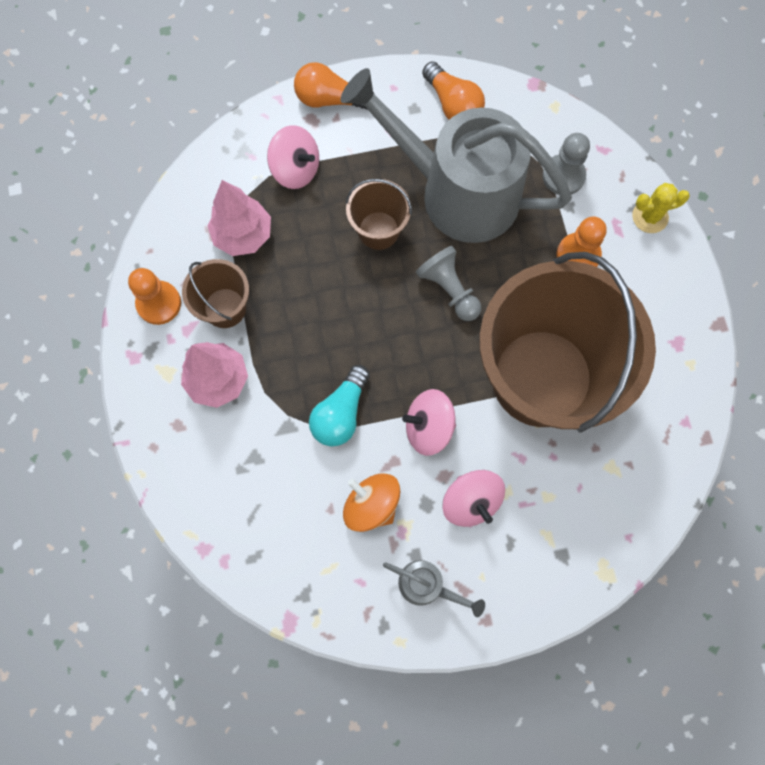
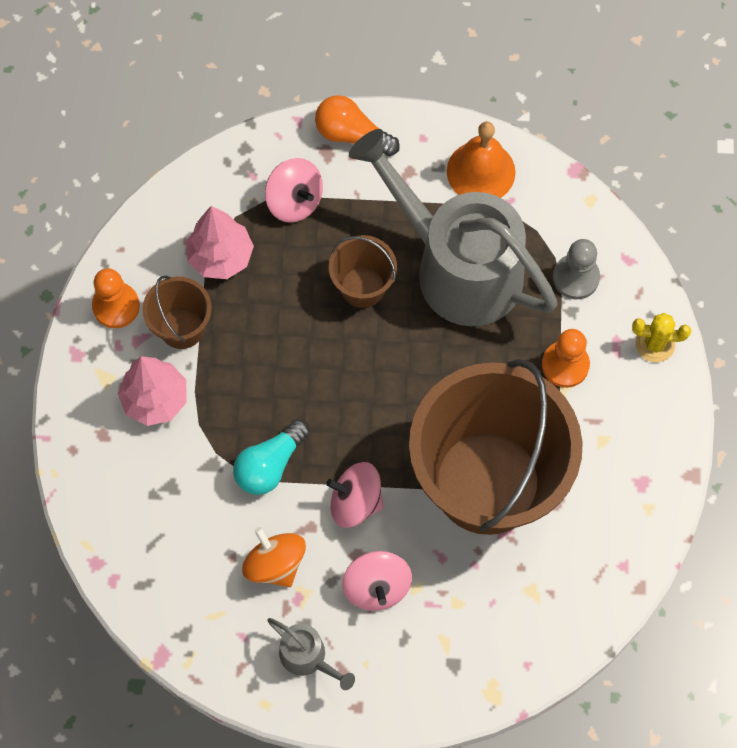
camera: 15 degrees right, 5 degrees down
(449, 289) = (418, 367): grey pawn -> none
(453, 104) = (481, 171): orange light bulb -> orange bell

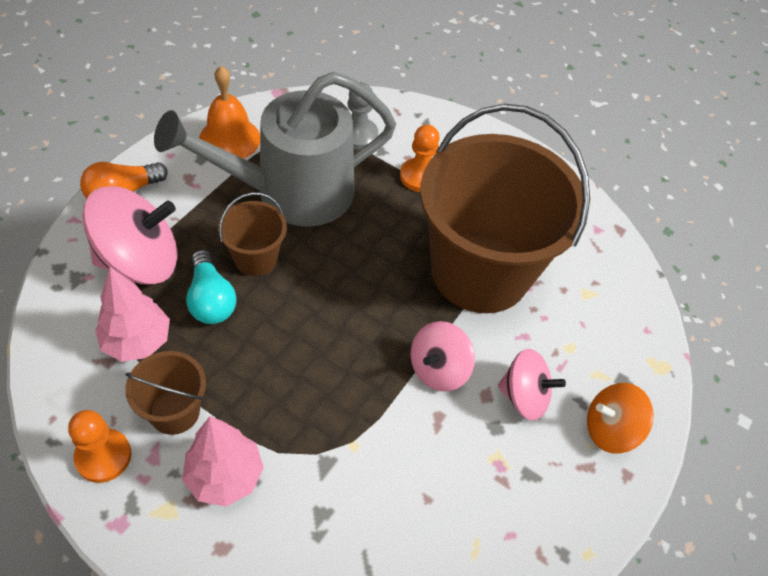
camera: 65 degrees left, 15 degrees down
(270, 465) = (360, 415): turquoise light bulb -> turquoise light bulb (210, 299)
(275, 564) = (456, 465): orange spinning top -> orange spinning top (610, 429)
(294, 201) = (139, 260): pink spinning top -> pink spinning top, size x1.65
(308, 658) = (561, 489): grey watering can -> none
(655, 344) = (441, 123): yellow cactus -> none

